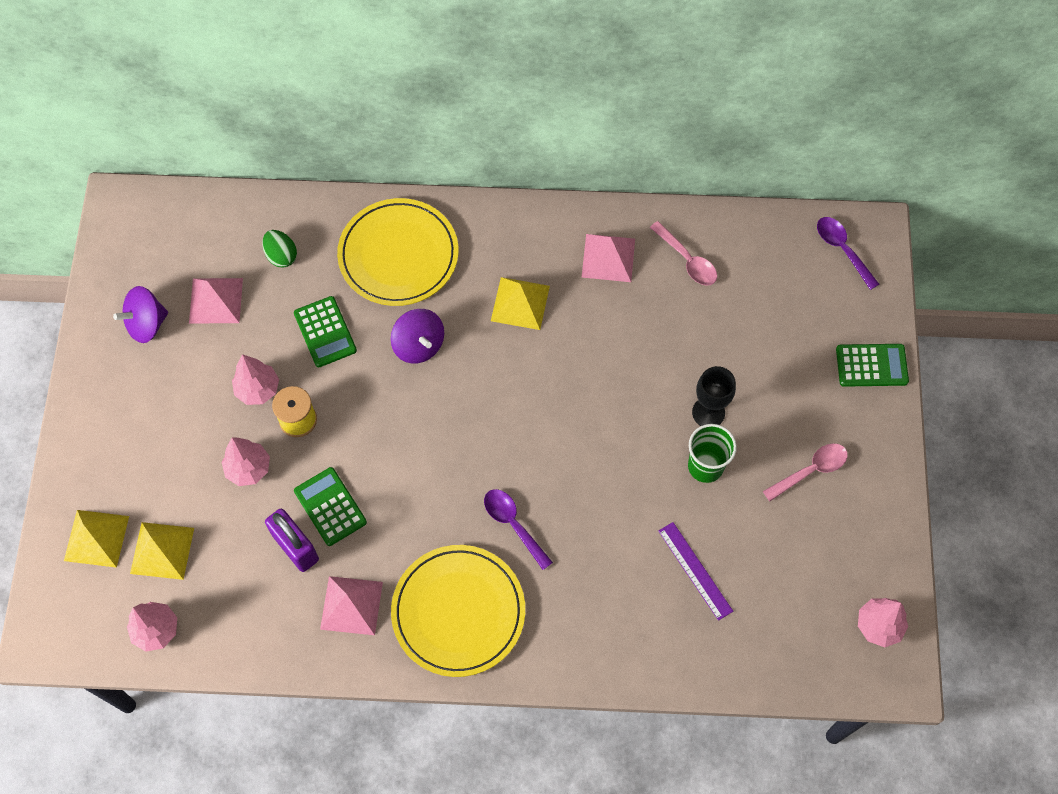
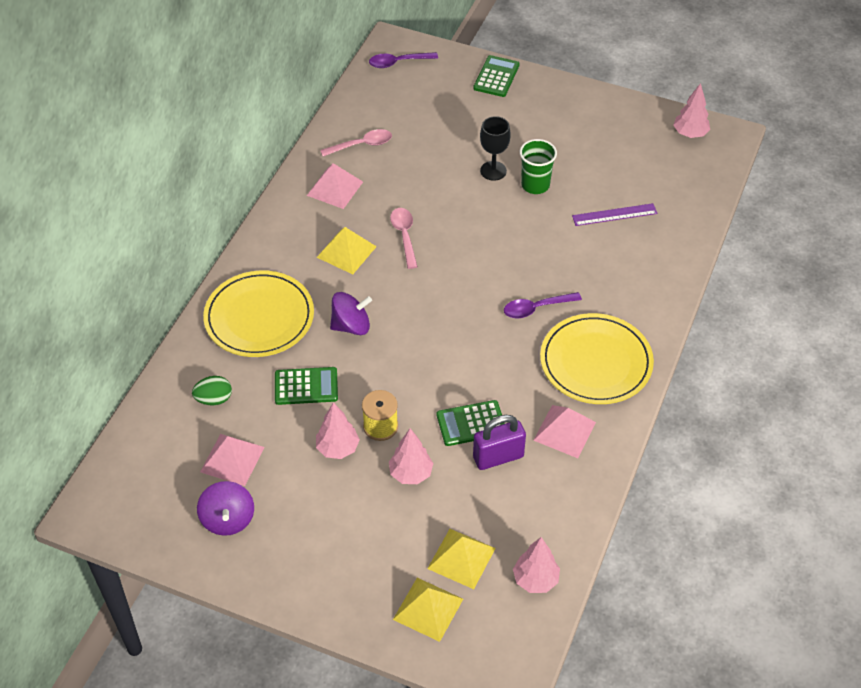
camera: 70 degrees left, 15 degrees down
(810, 470) = (562, 131): pink spoon -> pink spoon (404, 236)

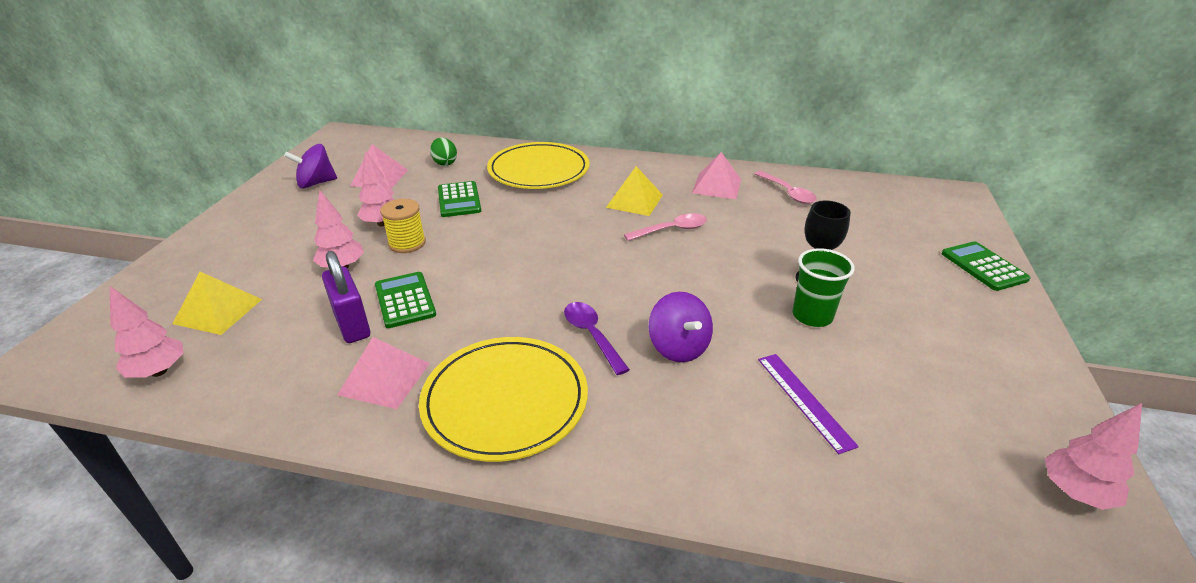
camera: 80 degrees right, 15 degrees down
(351, 326) = (537, 214): purple spinning top -> purple spinning top (678, 347)
(398, 62) = (932, 199): purple spoon -> none
(428, 609) = (164, 295): yellow pyramid -> none
(496, 77) = (983, 266): green calculator -> green calculator turned 120 degrees counterclockwise

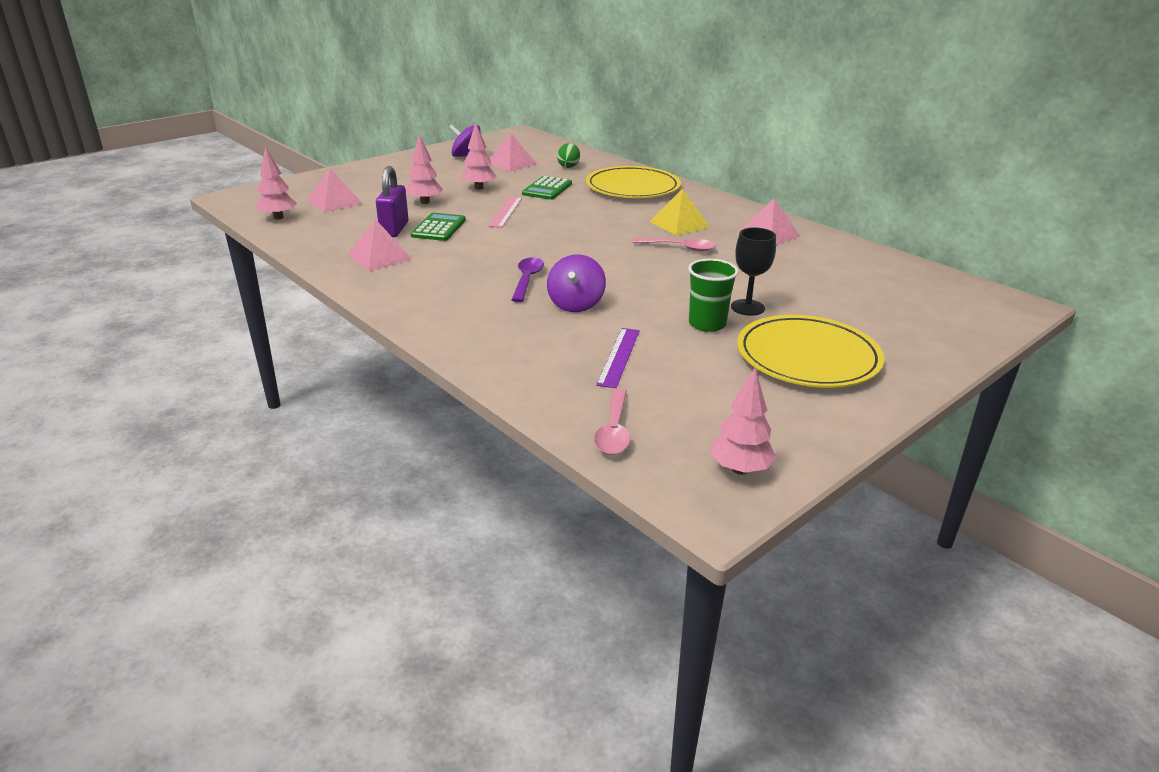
camera: 35 degrees right, 5 degrees down
(218, 311) = (335, 202): yellow pyramid -> pink pyramid
(407, 243) = (479, 202): yellow spool -> none
(453, 247) = (505, 212): none -> pink ruler
(505, 401) = (430, 288): yellow plate -> yellow plate (808, 357)
(787, 193) = (829, 256): pink spoon -> pink spoon (614, 430)
(983, 266) = (934, 352): green calculator -> none

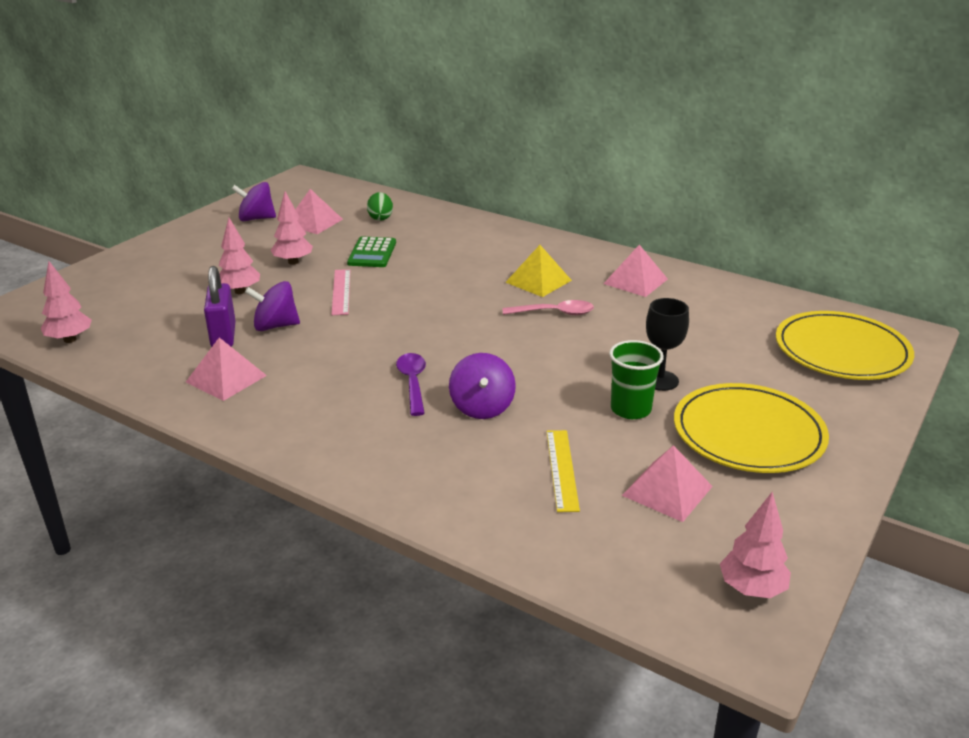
camera: 15 degrees left, 0 degrees up
(335, 202) = (129, 306): pink pyramid -> pink pyramid (667, 490)
(439, 228) = (275, 326): green calculator -> purple spinning top
(614, 430) = (604, 567): pink spoon -> none
(619, 357) = (562, 469): purple ruler -> yellow ruler
(632, 187) = (465, 238): yellow plate -> yellow plate (841, 351)

